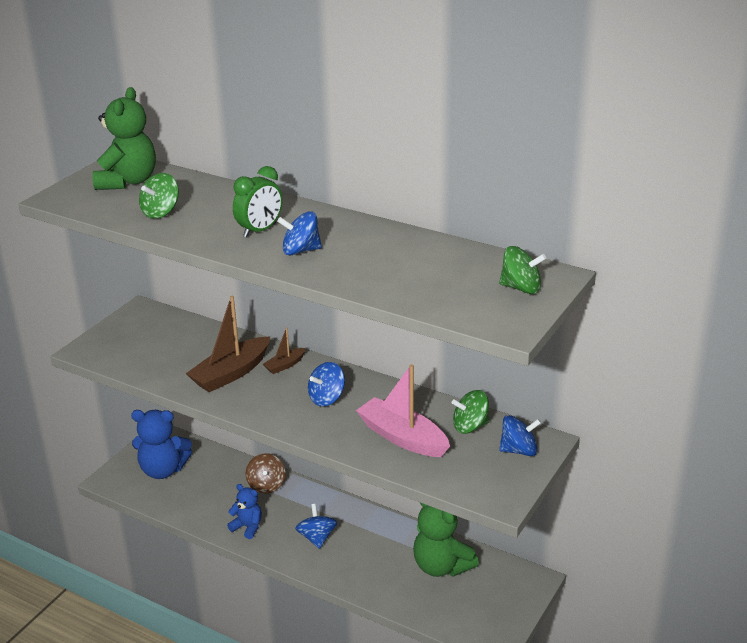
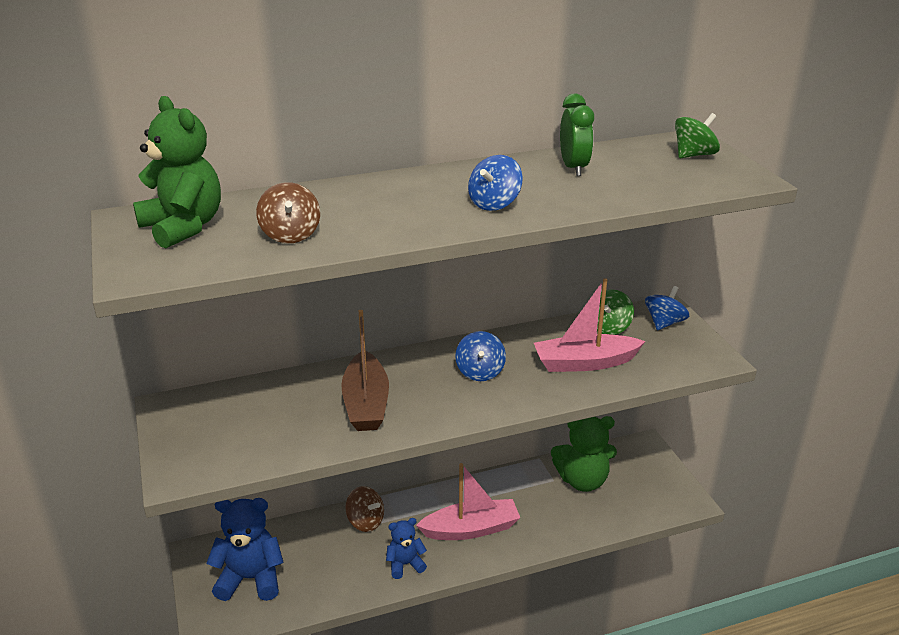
camera: 50 degrees left, 0 degrees up
(161, 212) = (290, 234): green spinning top -> brown spinning top
(163, 470) = (250, 578): blue teddy bear -> blue teddy bear turned 135 degrees counterclockwise
(260, 230) = (422, 206): green clock -> green clock (574, 168)
(285, 365) = (398, 369): brown boat -> none
(317, 538) = (471, 529): blue spinning top -> pink boat

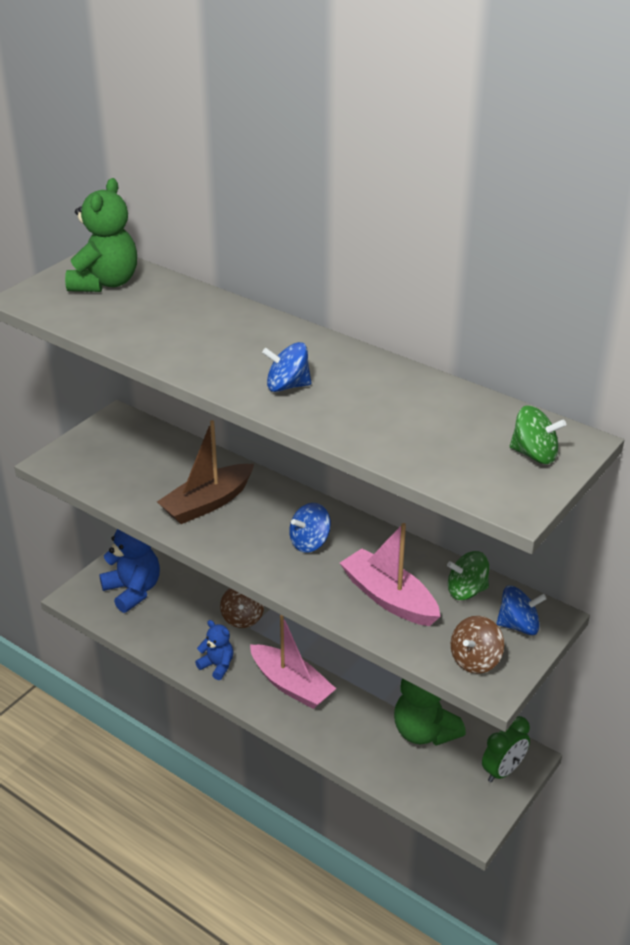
camera: 55 degrees right, 5 degrees up
(290, 234) = (137, 325): brown spinning top -> brown spinning top (475, 660)
(574, 168) = (412, 398): green clock -> green clock (503, 771)

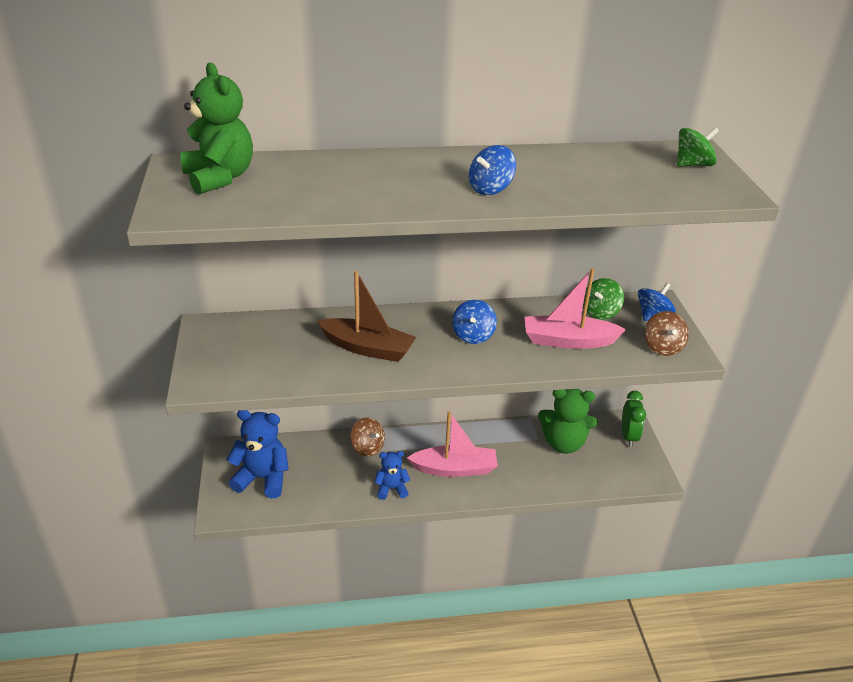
camera: 45 degrees left, 0 degrees up
(207, 503) = (367, 348): brown boat -> brown boat turned 75 degrees counterclockwise

